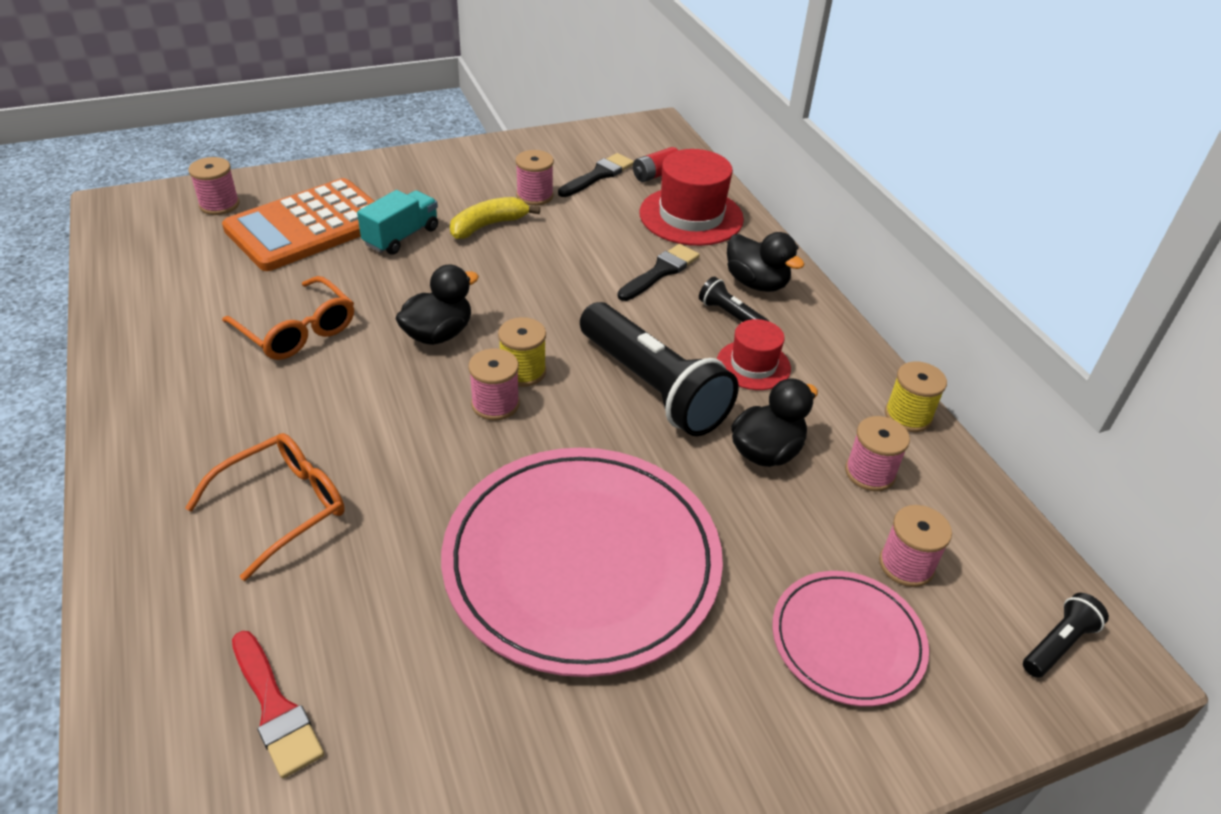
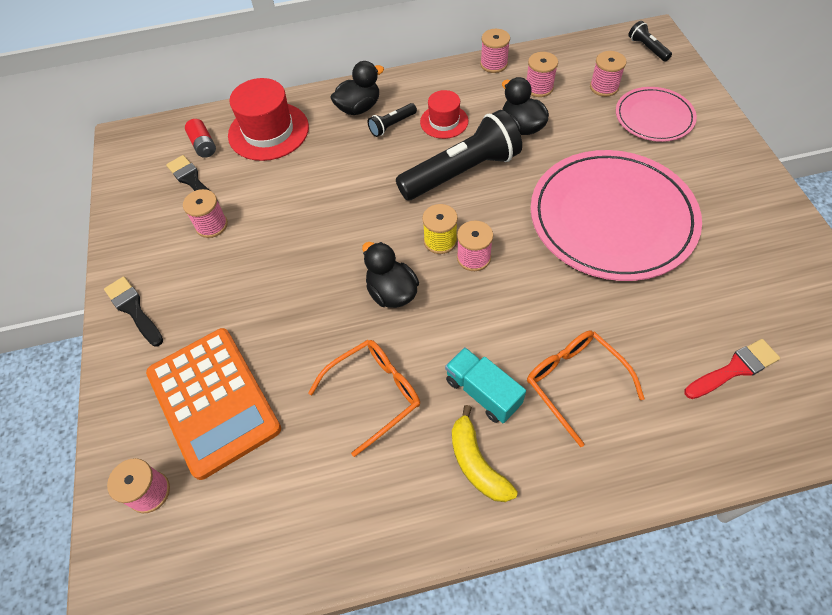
camera: 75 degrees left, 15 degrees up
(401, 237) = (250, 322): turquoise truck -> turquoise truck (483, 392)
(488, 225) = (249, 258): yellow banana -> yellow banana (477, 463)
(660, 272) = (336, 156): black brush -> black brush (133, 309)
(908, 416) = (493, 64): yellow spool -> pink spool

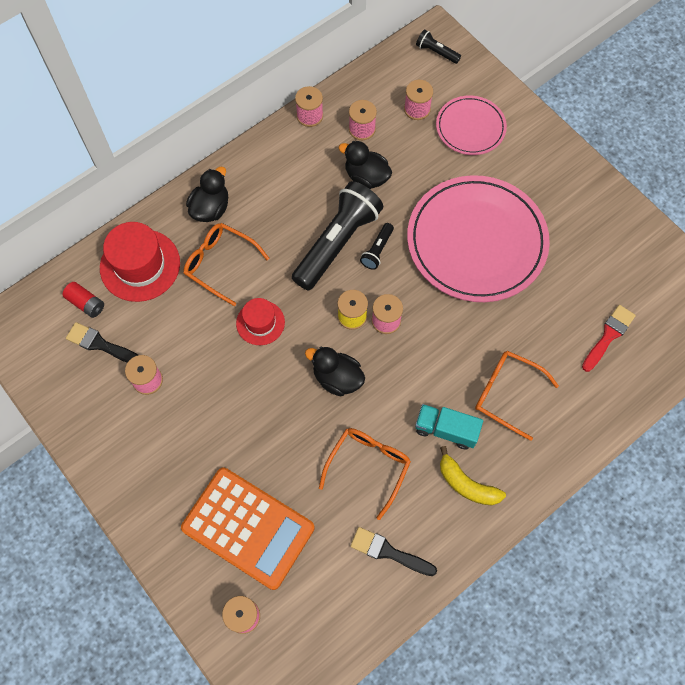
camera: 30 degrees left, 10 degrees up
(133, 309) = (130, 484): black brush -> black brush (388, 552)
(339, 153) = (220, 264): none -> orange glasses
(392, 125) = (251, 217): black flashlight -> black flashlight (377, 250)
(444, 121) = (296, 196): red hat -> red hat (260, 322)

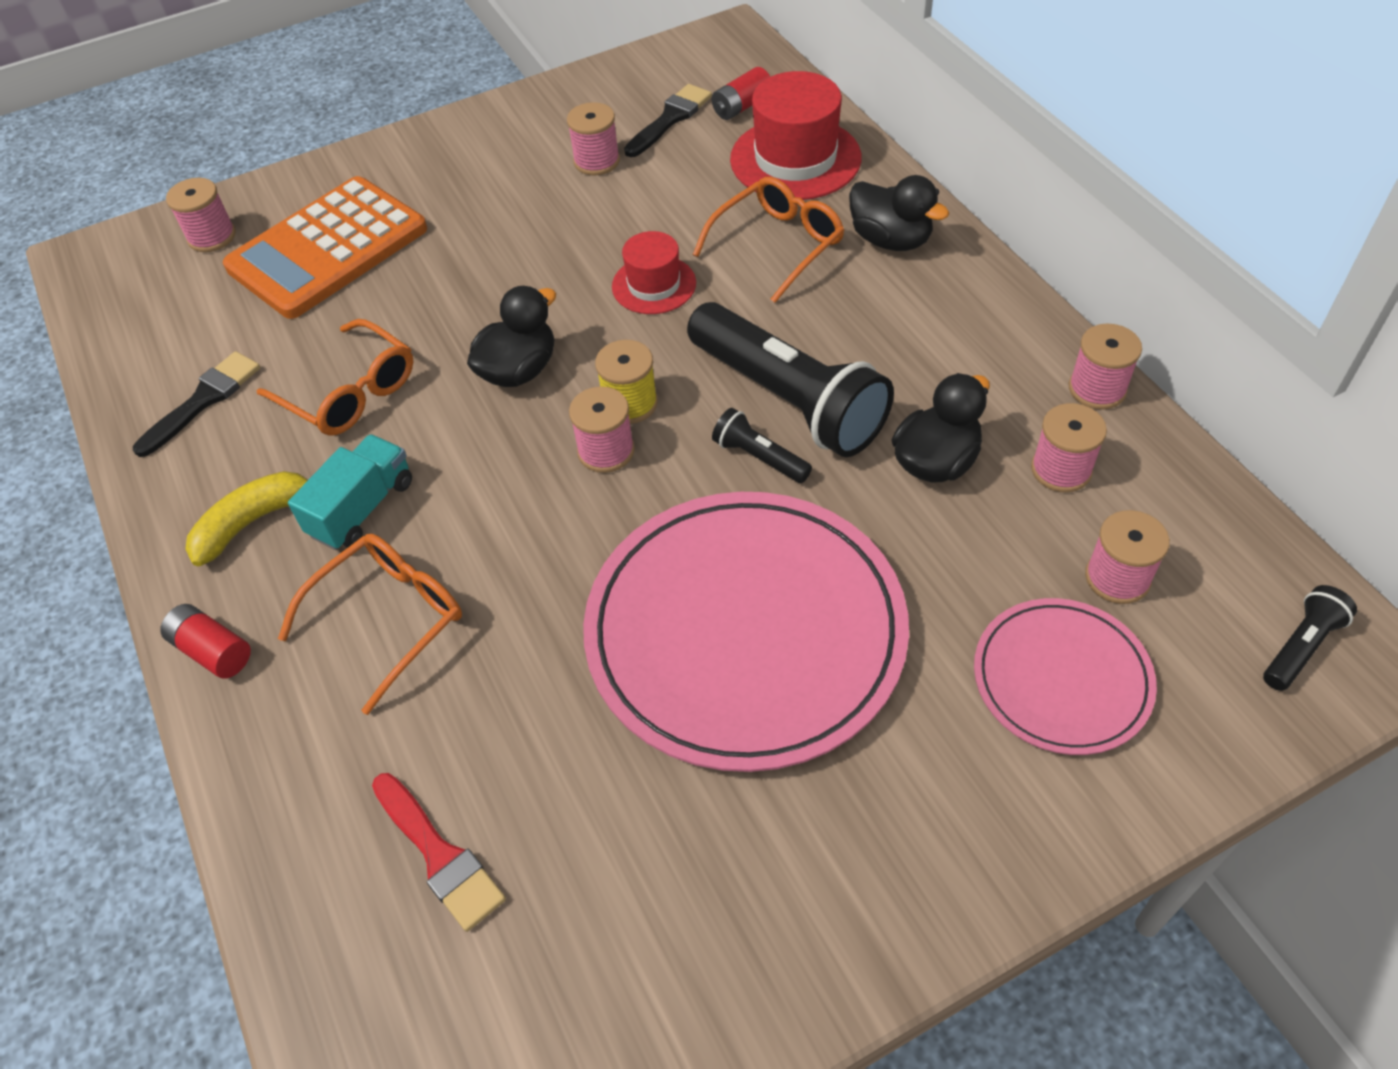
camera: 105 degrees right, 15 degrees down
(544, 471) = (213, 651): none -> red battery

